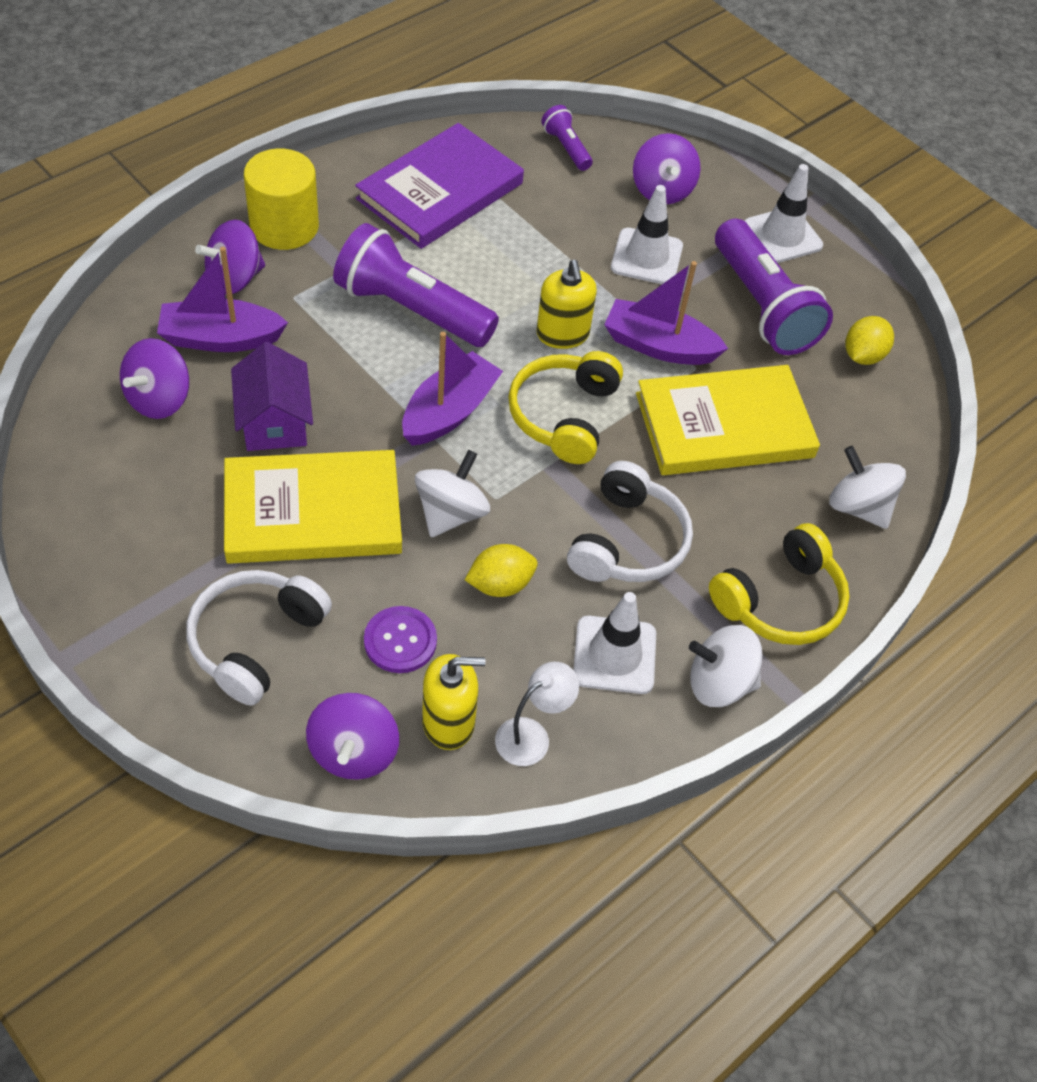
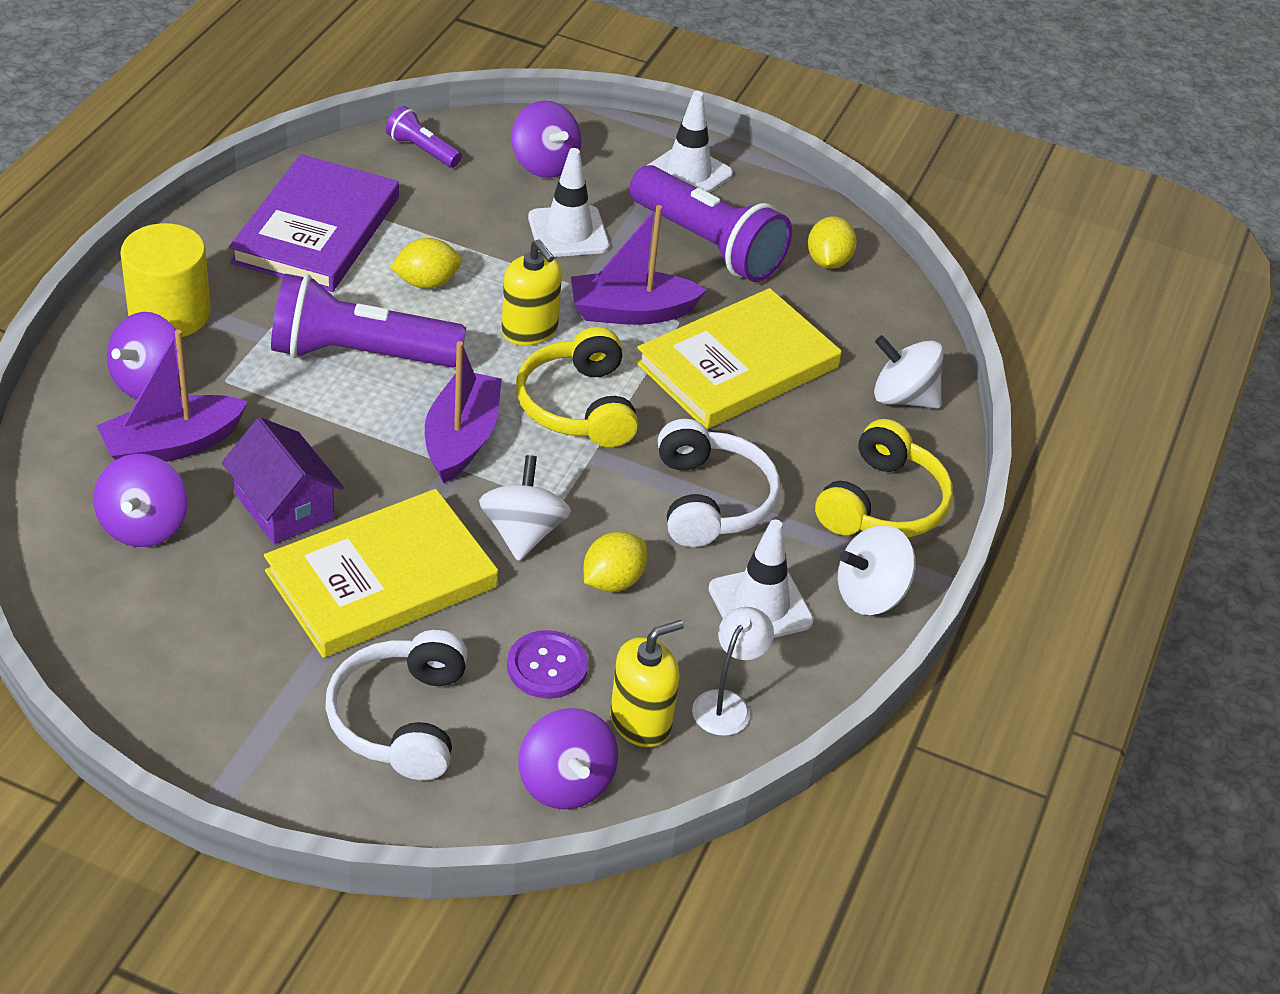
camera: 25 degrees left, 10 degrees down
(502, 264) = (426, 282): none -> yellow lemon

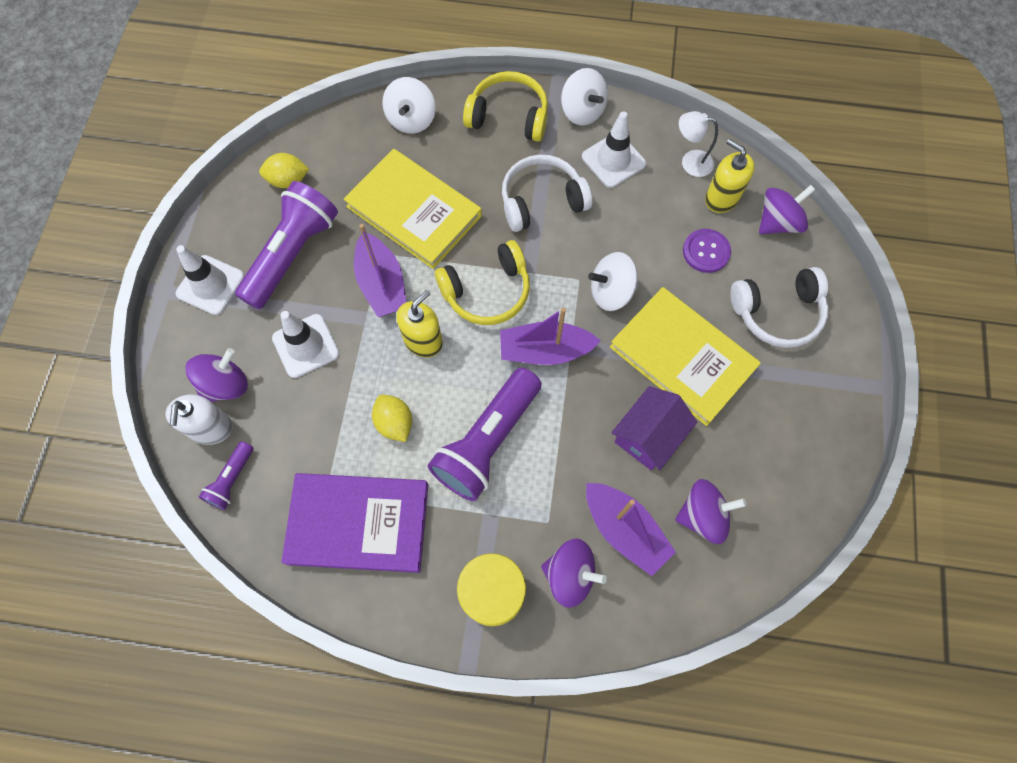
camera: 100 degrees left, 25 degrees up
(359, 354) = (487, 441): purple flashlight -> purple flashlight turned 45 degrees clockwise
(493, 146) = (211, 428): none -> white soap dispenser
(613, 581) = (628, 235): yellow lemon -> none

